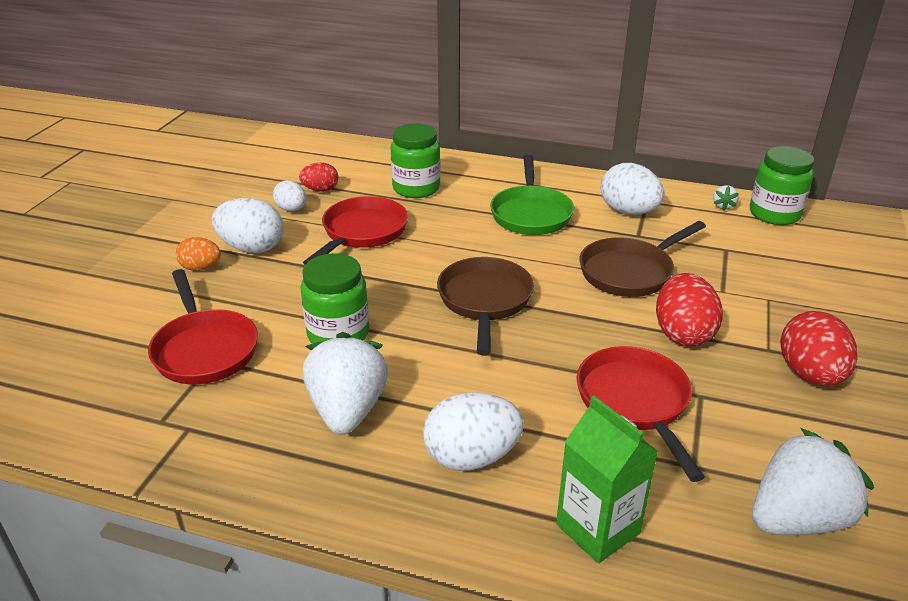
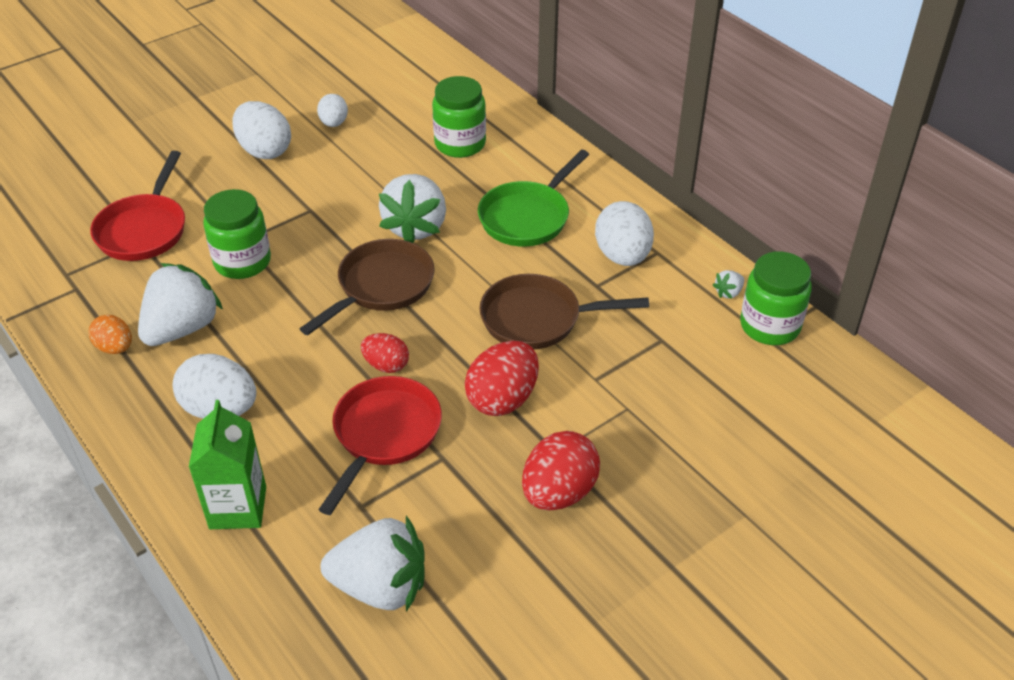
camera: 35 degrees right, 10 degrees up
(201, 268) = (211, 153): orange egg -> orange egg (115, 348)
(320, 190) = (378, 111): red egg -> red egg (386, 365)
(362, 232) = (362, 173): red pan -> none
(456, 251) = (416, 227): none -> white strawberry

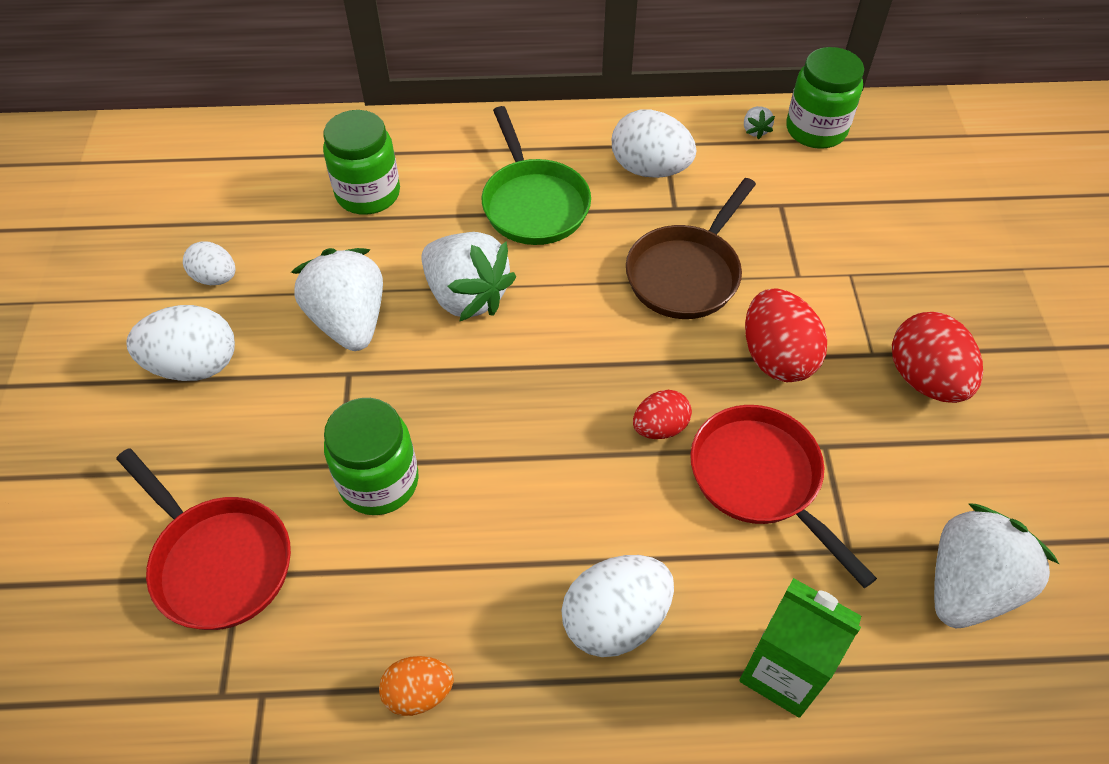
camera: 55 degrees left, 10 degrees up
(182, 328) = (444, 599): white strawberry -> white strawberry (349, 321)
(381, 286) = (535, 372): brown pan -> none

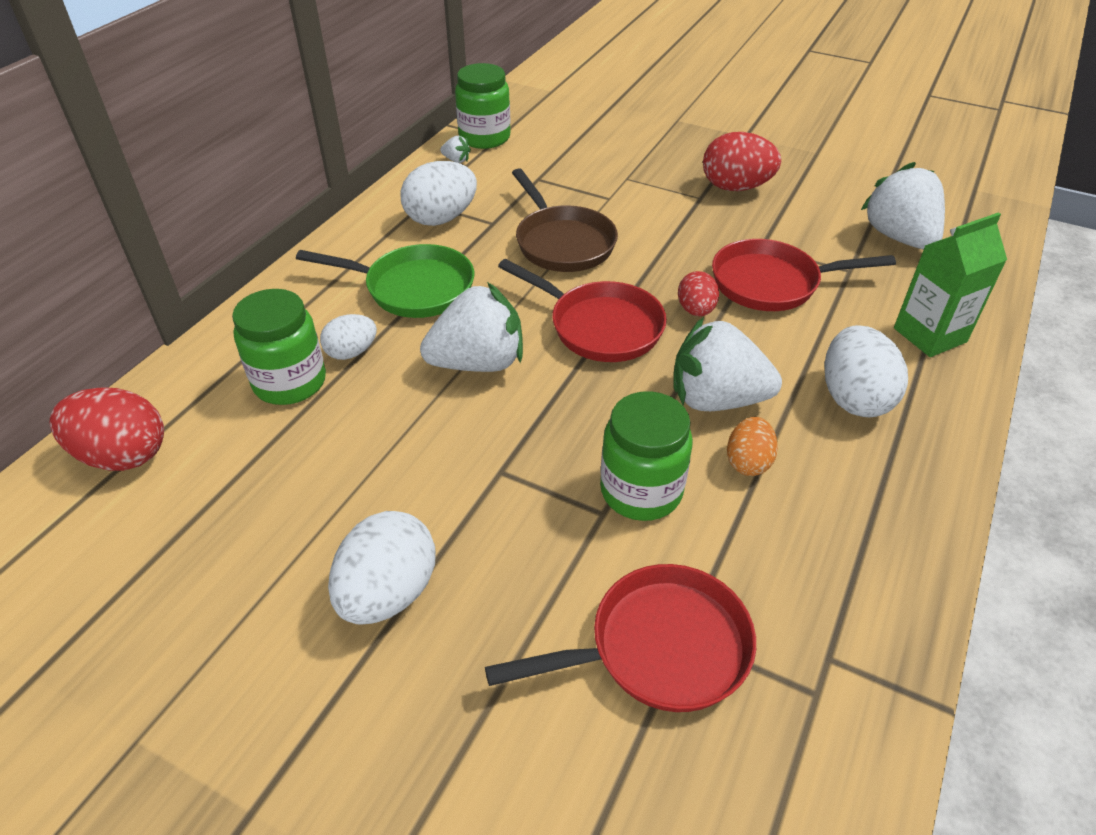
camera: 60 degrees left, 10 degrees down
(215, 278) = (281, 537): white egg -> white egg (351, 352)
(349, 321) = (438, 449): white strawberry -> white strawberry (716, 399)
(419, 693) = (872, 538): orange egg -> orange egg (748, 462)
(577, 360) = (600, 326): none -> red pan
(776, 357) = (673, 235): red egg -> red egg (123, 455)

